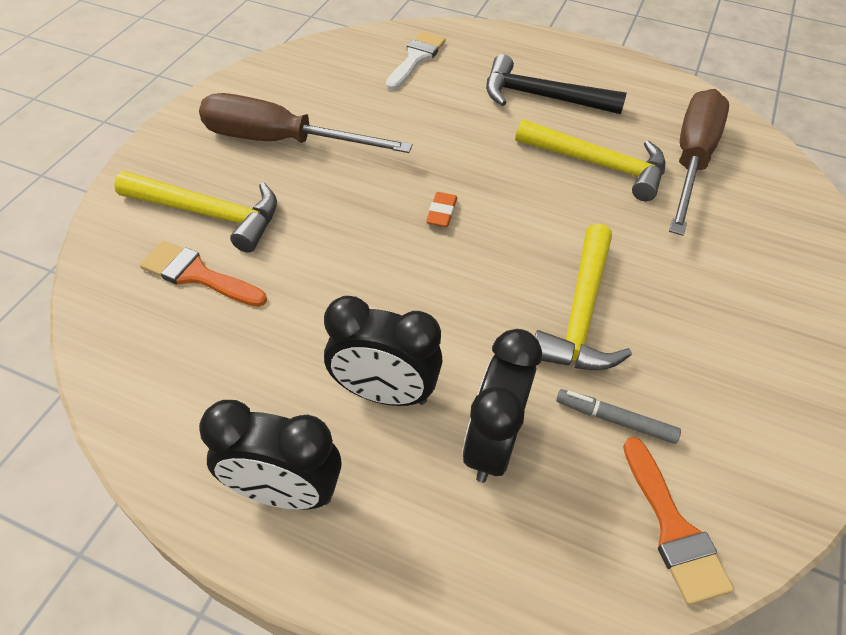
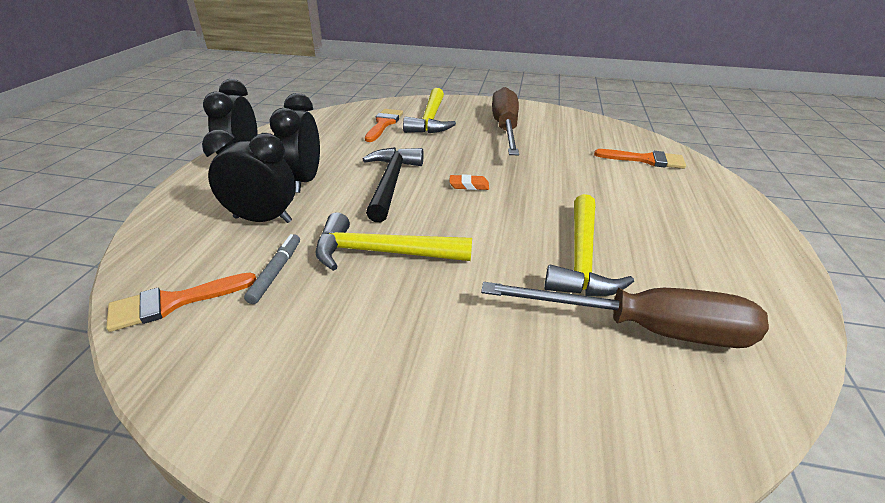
camera: 80 degrees right, 15 degrees down
(416, 58) = (646, 160): white brush -> orange brush
(541, 97) = (658, 221): black hammer -> black hammer (391, 183)

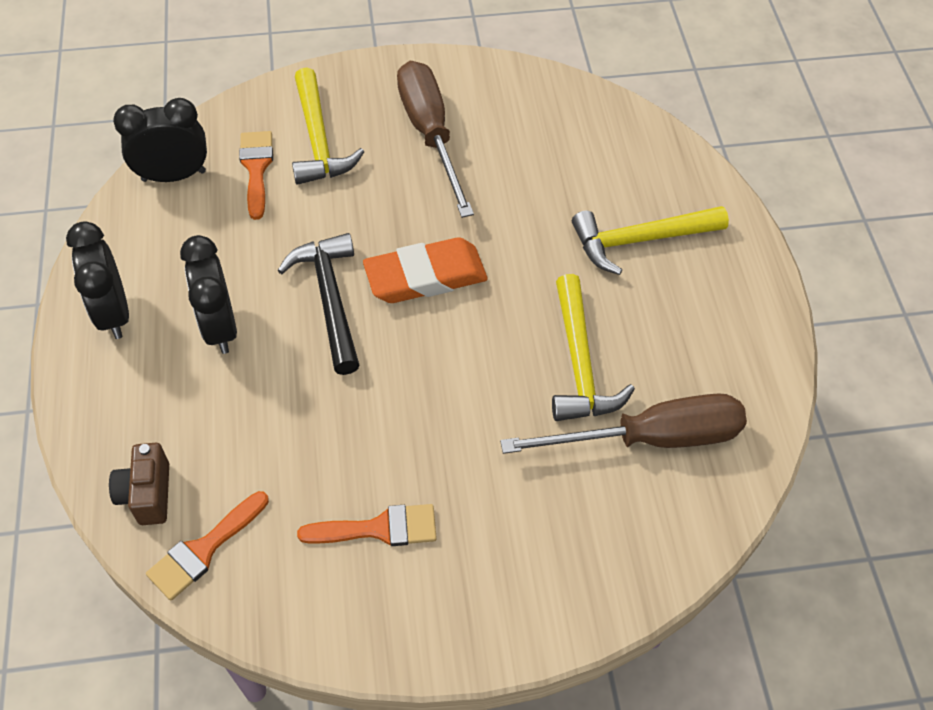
camera: 20 degrees left, 20 degrees up
(168, 255) = (147, 494): none -> brown camera
(263, 219) = (214, 409): black clock -> black clock (174, 175)
(276, 272) = (280, 480): grey marker -> none
(382, 252) = (375, 418): yellow hammer -> yellow hammer (639, 240)
(469, 185) = (425, 276): orange eraser -> orange eraser, size x2.37
(646, 160) = (623, 161): orange brush -> orange brush (379, 528)

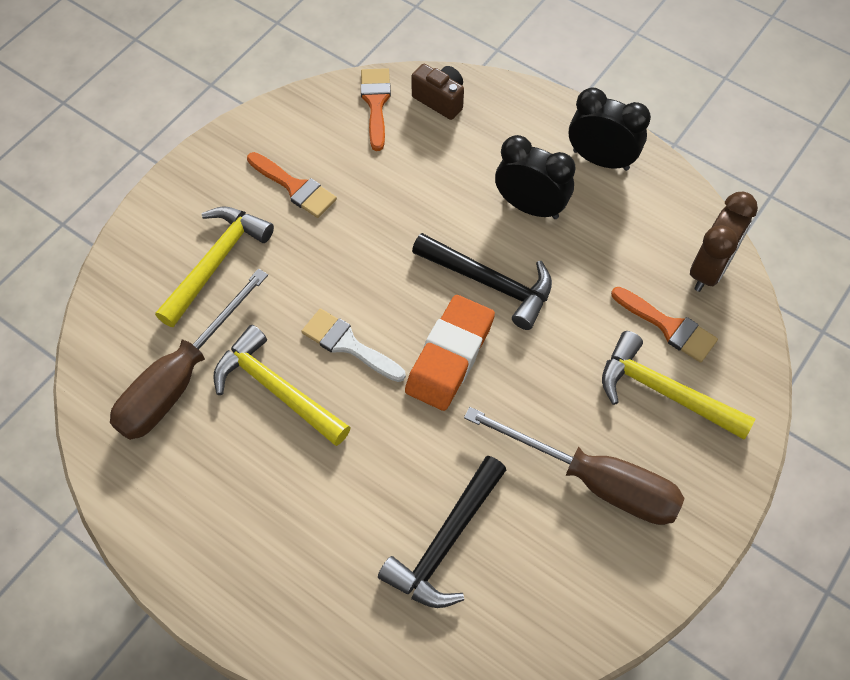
camera: 135 degrees right, 5 degrees up
(174, 175) = (709, 269): black clock -> brown clock
(379, 528) = (295, 187): orange brush -> orange brush turned 90 degrees counterclockwise
(490, 349) = (348, 345): none -> white brush
(565, 179) = (445, 543): none -> black hammer
(639, 240) = (329, 537): yellow hammer -> yellow hammer (216, 262)

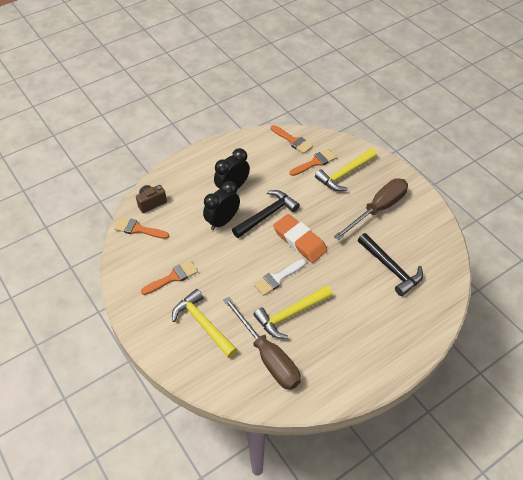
camera: 70 degrees left, 10 degrees down
(601, 159) = (219, 156): black clock -> black clock (222, 221)
(709, 269) = (293, 141): brown clock -> orange brush

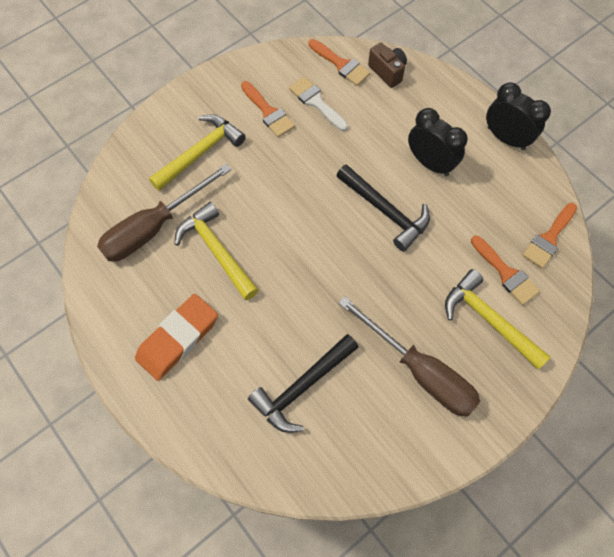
camera: 85 degrees right, 15 degrees up
(138, 229) = (341, 64): orange brush -> orange brush turned 120 degrees clockwise
(222, 221) = (366, 157): black clock -> black clock (506, 138)
(277, 278) = (274, 231): white brush -> white brush (316, 102)
(299, 241) = (342, 256): orange eraser -> orange eraser (178, 338)

